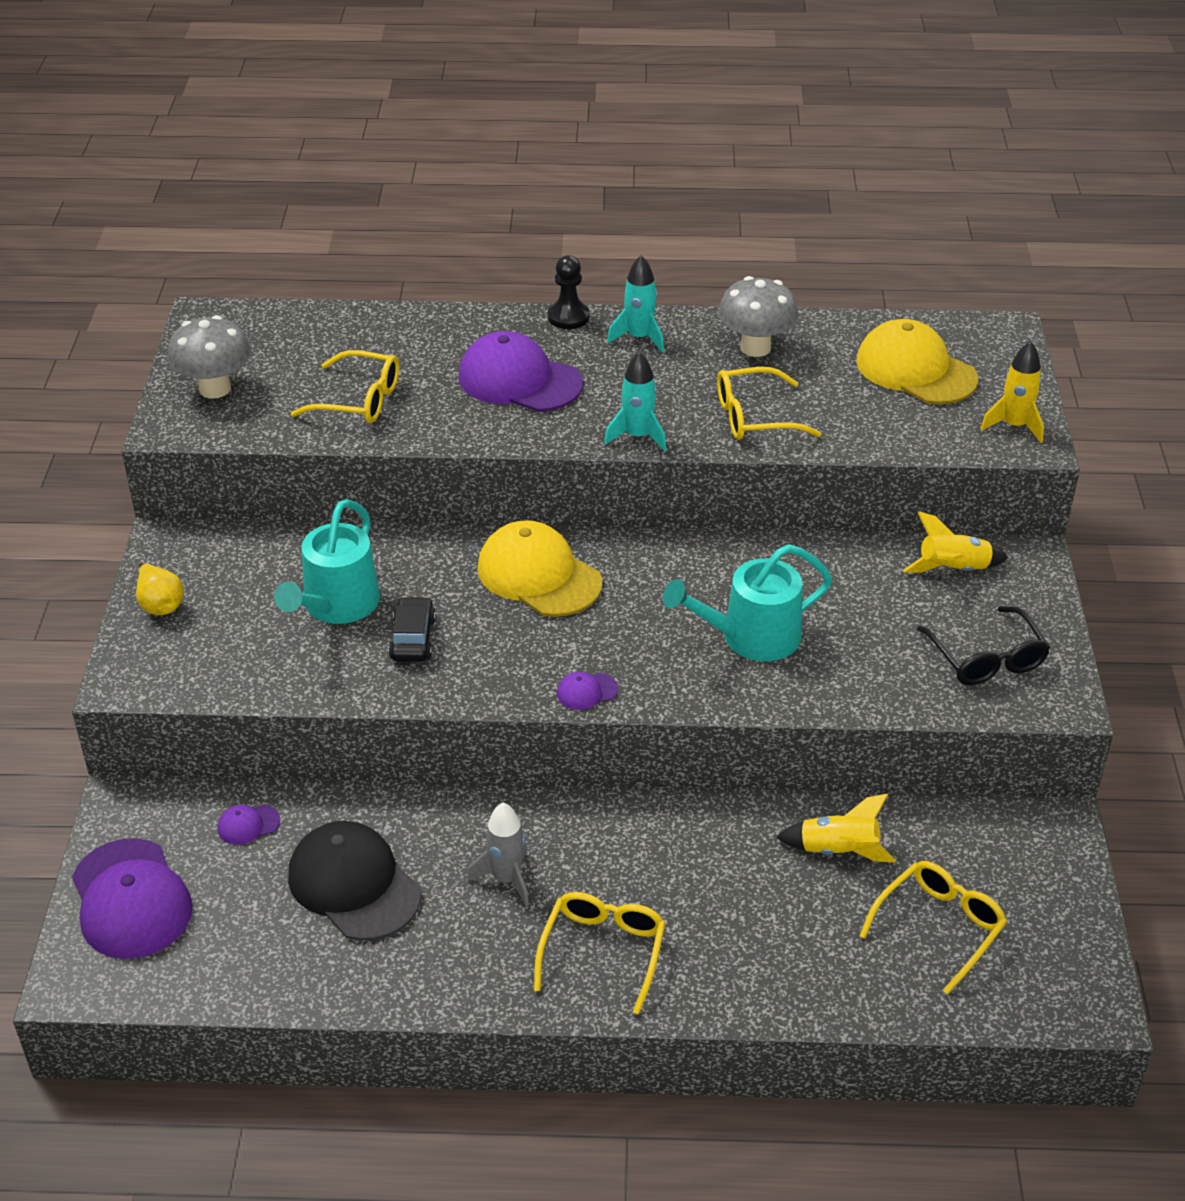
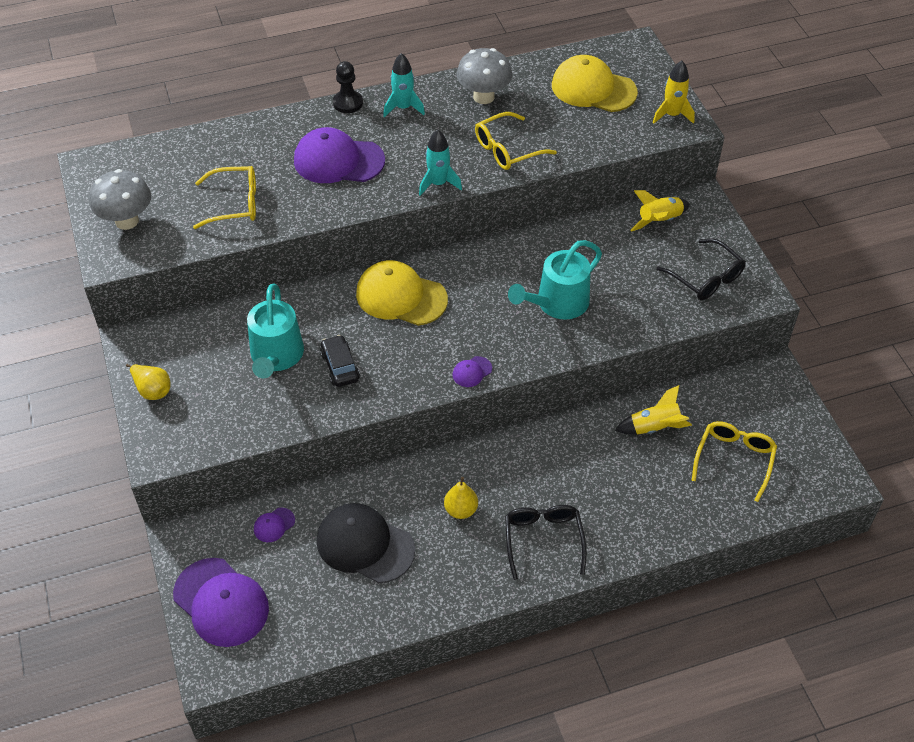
camera: 20 degrees left, 10 degrees up
(506, 879) = (461, 510): grey rocket -> yellow pear
(603, 951) = (543, 539): yellow glasses -> black glasses

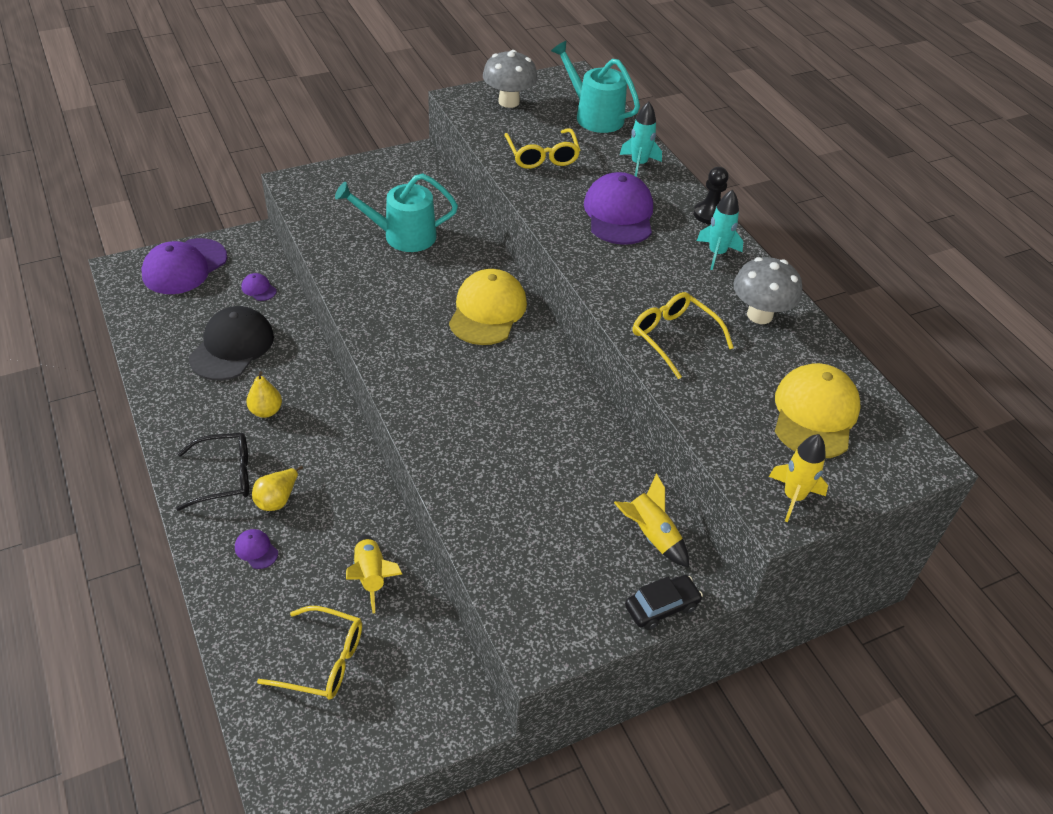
camera: 80 degrees right, 5 degrees down
(152, 390) = (361, 172): yellow pear -> yellow pear (277, 499)
(340, 366) = (392, 276): black car -> black car (661, 607)
(438, 183) = (603, 285): turquoise rocket -> turquoise rocket (639, 164)
(472, 372) = (389, 368): purple cap -> purple cap (256, 550)
(557, 303) = (494, 435): turquoise watering can -> turquoise watering can (594, 116)
(706, 278) = (558, 585): black glasses -> none

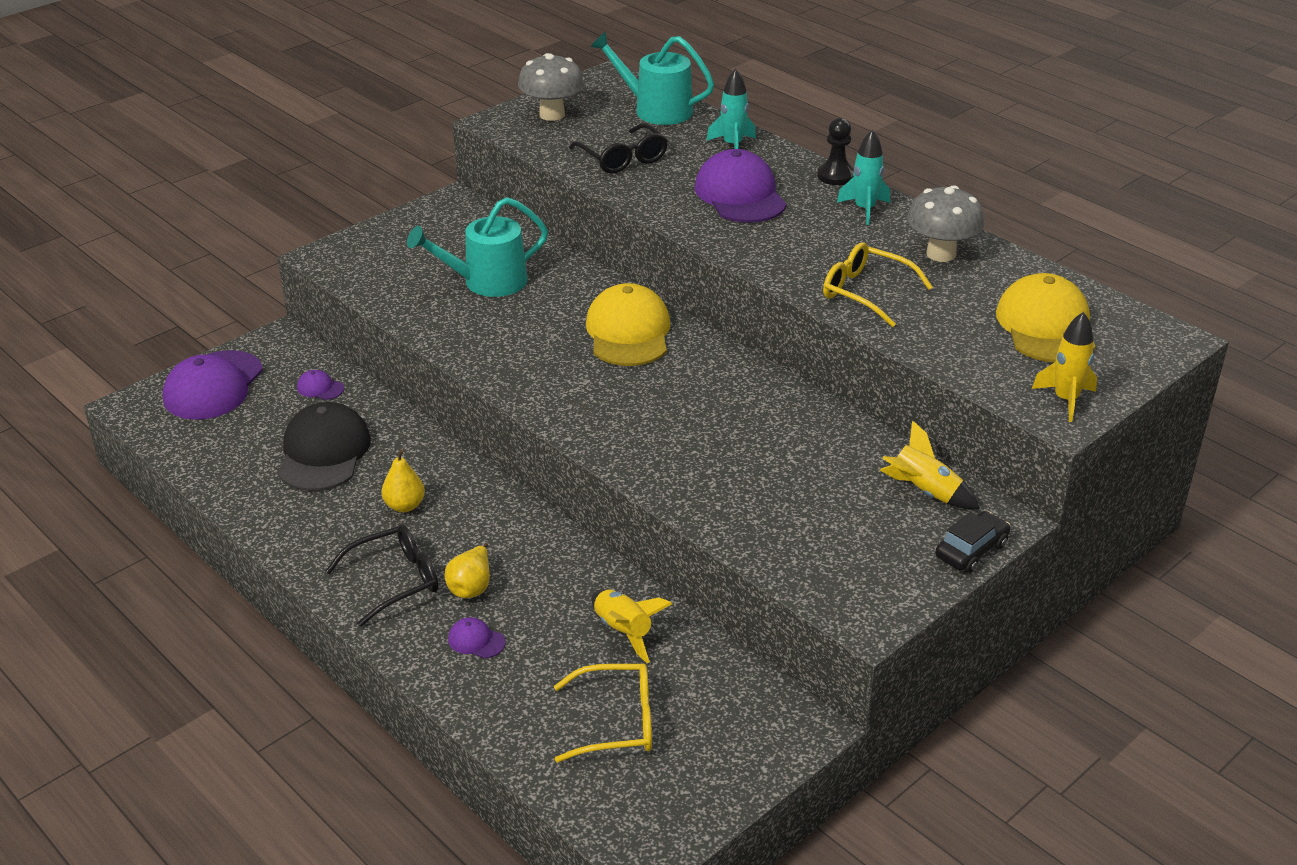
camera: 15 degrees left, 10 degrees down
(542, 156) = (623, 159): yellow glasses -> black glasses

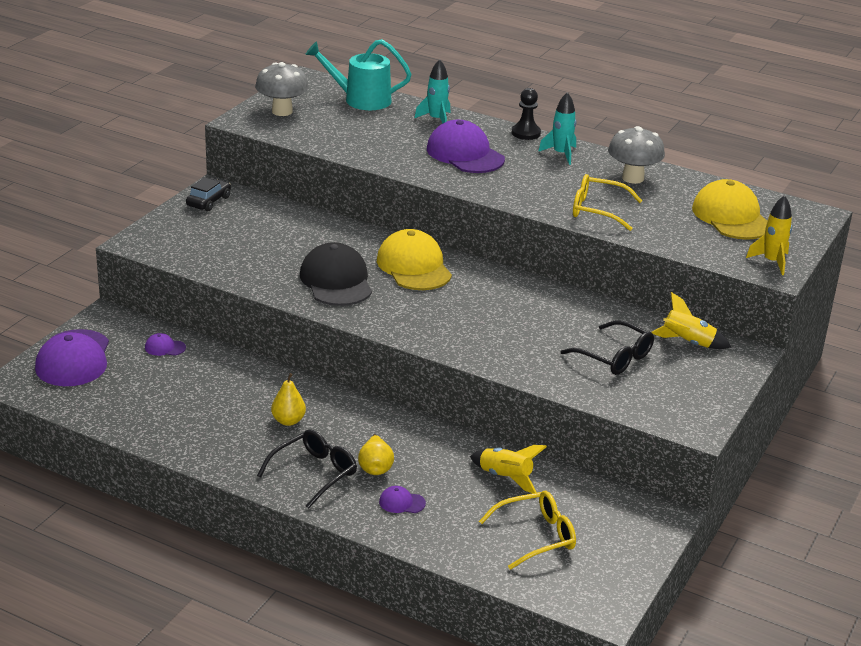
camera: 20 degrees left, 5 degrees down
(324, 453) = (199, 393): black cap -> black cap (336, 281)
(487, 282) = (281, 245): turquoise watering can -> none
(623, 159) = (360, 138): black glasses -> black glasses (614, 357)
(971, 550) = (739, 374): black car -> black car (208, 201)

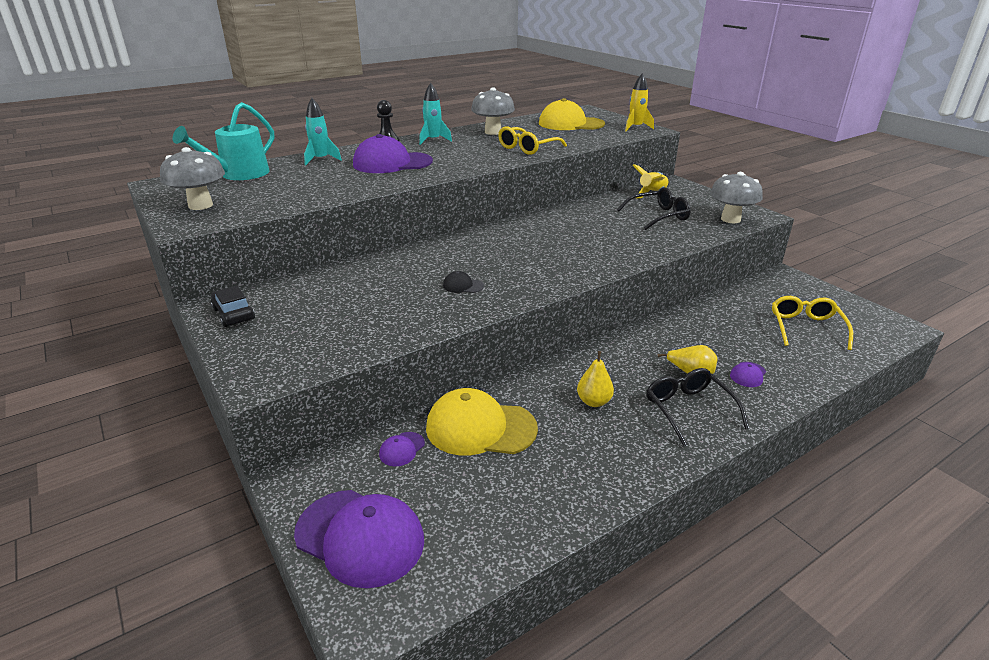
camera: 60 degrees left, 0 degrees up
(336, 281) = (463, 286): black cap -> black cap, size x0.43
(414, 266) = (472, 249): yellow cap -> yellow cap (480, 428)
(505, 477) = (724, 319): yellow rocket -> none
(658, 408) = (730, 219): none -> grey mushroom

